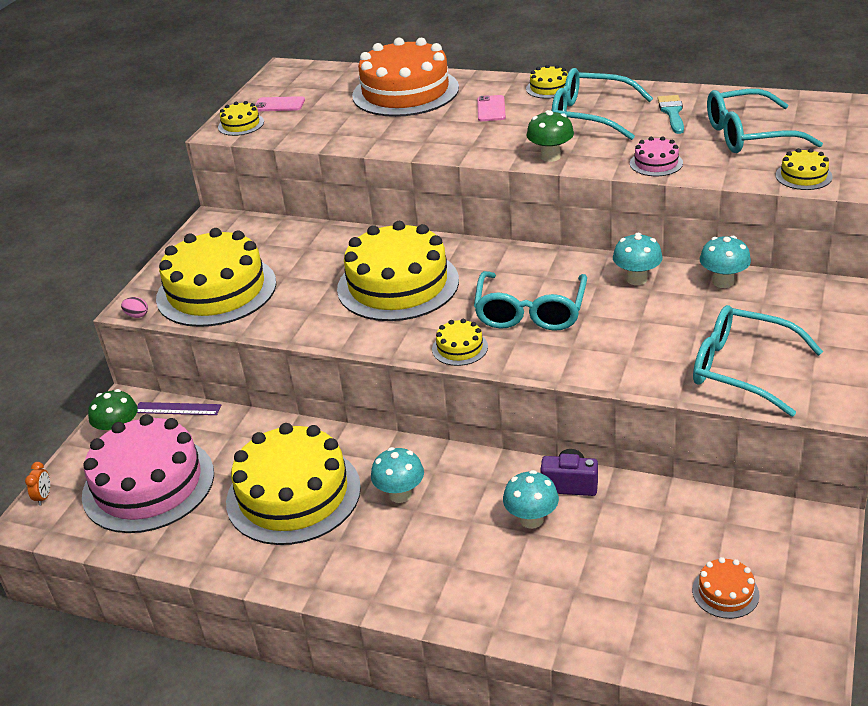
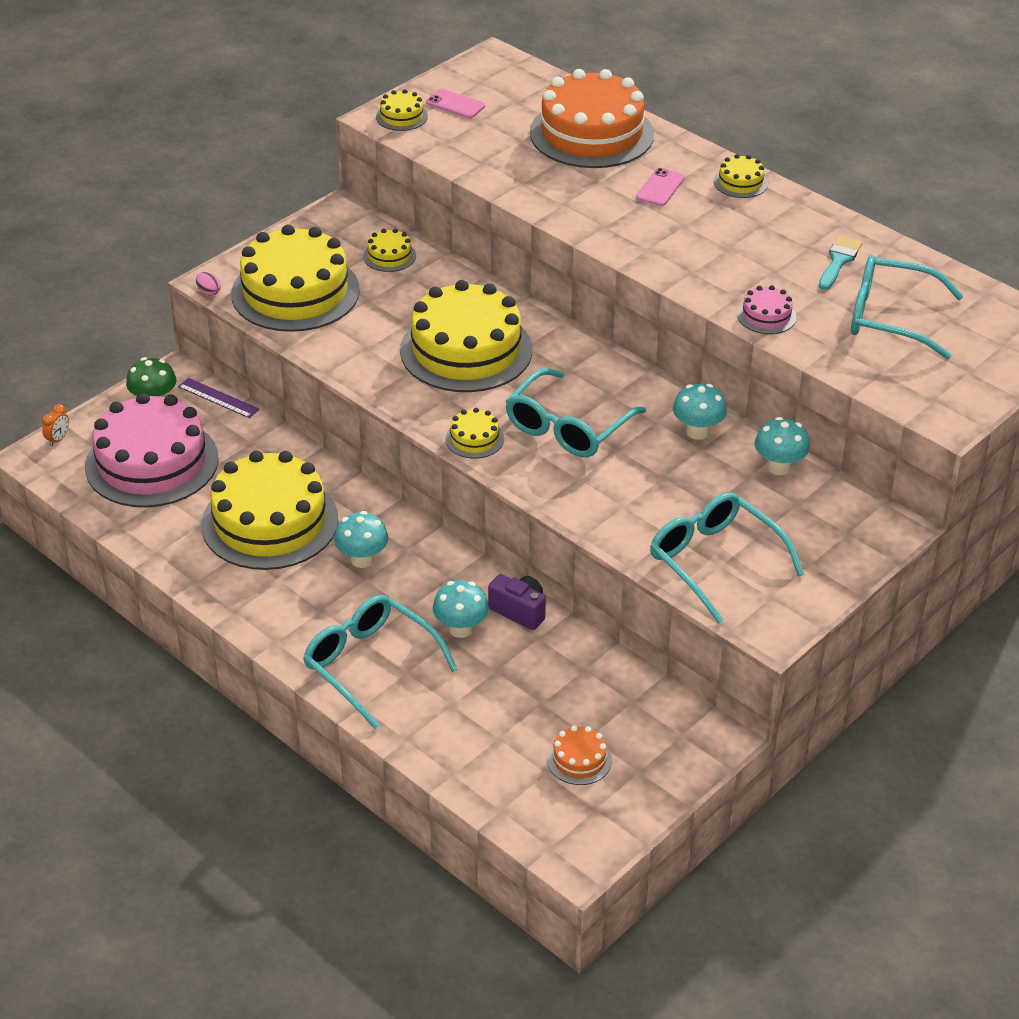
camera: 20 degrees right, 5 degrees up
(550, 156) = (670, 269): green mushroom -> none
(590, 116) = (751, 234): turquoise glasses -> turquoise glasses (370, 664)
(803, 176) = (897, 386): yellow cake -> yellow cake (389, 256)

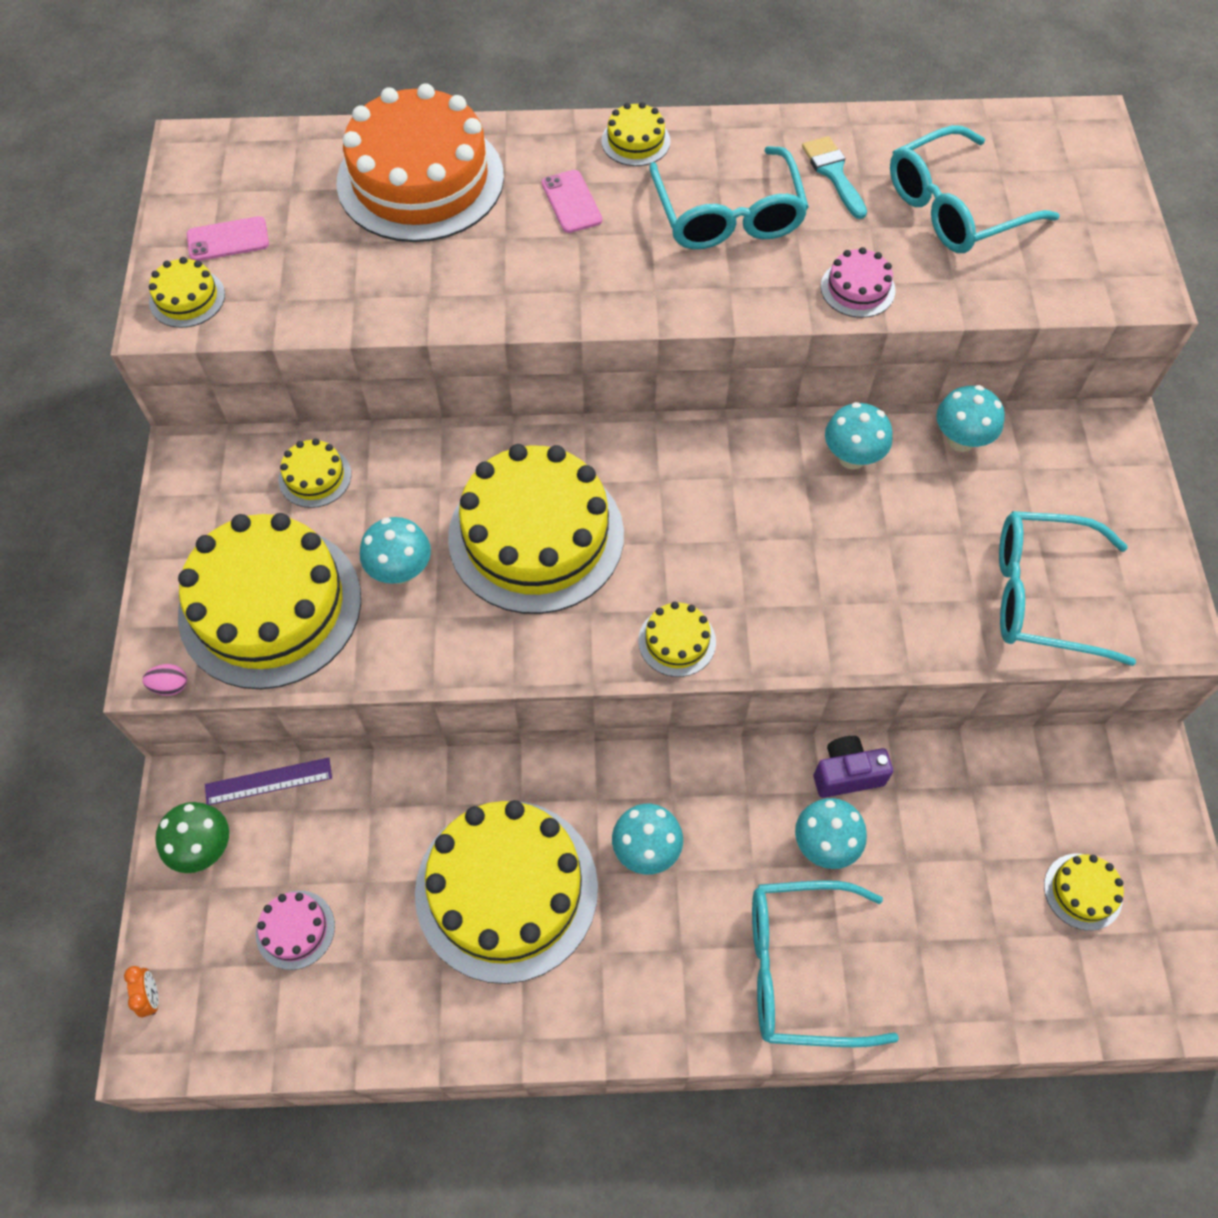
camera: 45 degrees left, 20 degrees up
(152, 462) = (295, 929): pink cake -> pink cake, size x0.42
(377, 319) = (401, 571): none -> turquoise mushroom
(567, 427) = (740, 550): turquoise glasses -> turquoise glasses (728, 215)
(579, 759) = (1083, 891): orange cake -> yellow cake

